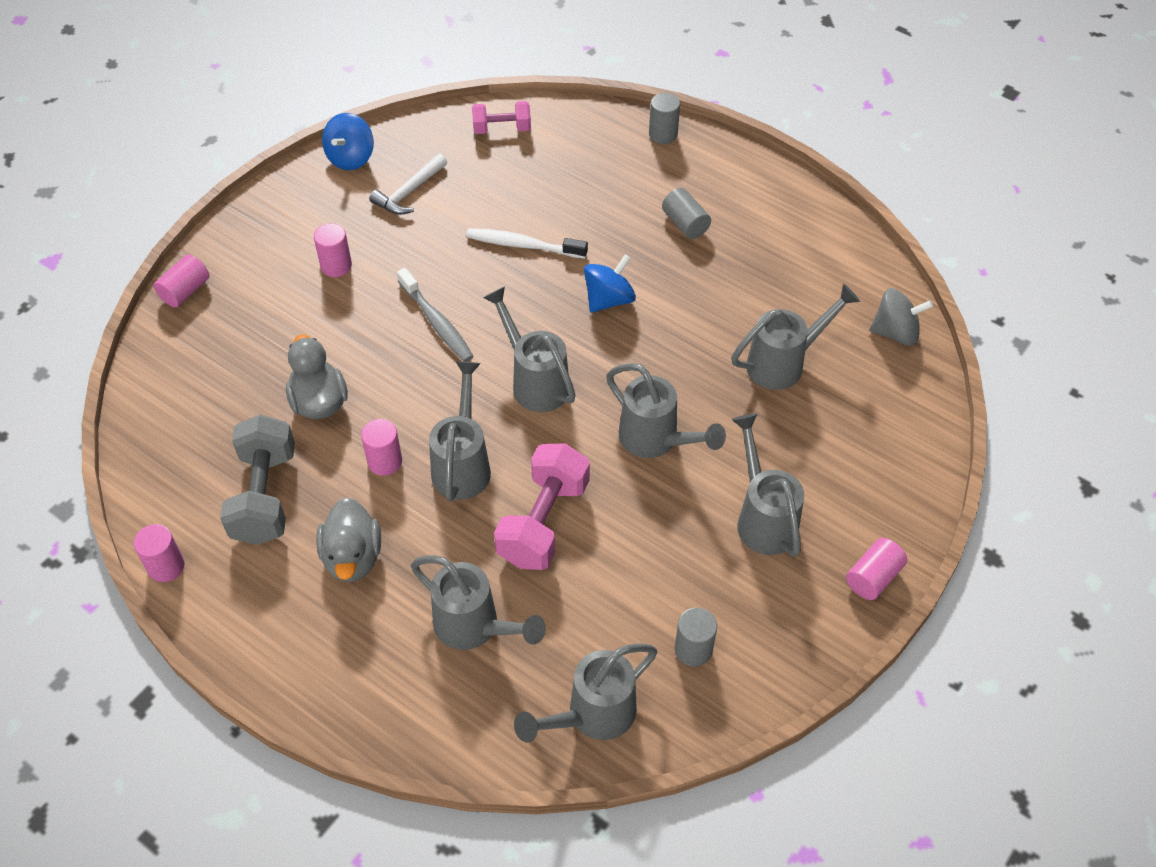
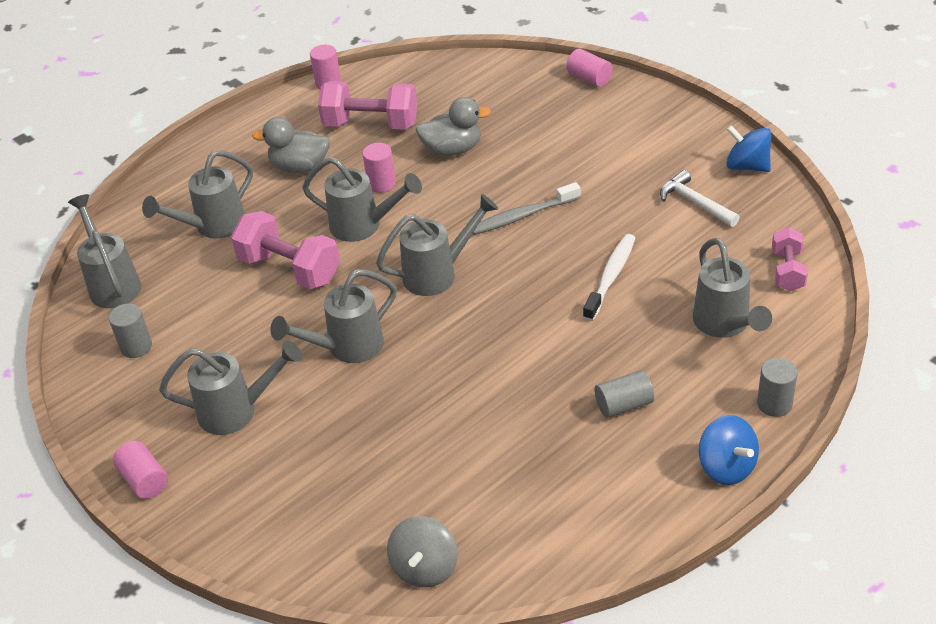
camera: 105 degrees right, 10 degrees down
(265, 496) = (371, 124): grey dumbbell -> pink dumbbell
(336, 266) = (604, 157): pink cylinder -> none
(608, 299) = (526, 332): blue spinning top -> blue spinning top (726, 467)
(784, 363) = (409, 458): grey watering can -> grey watering can (725, 325)

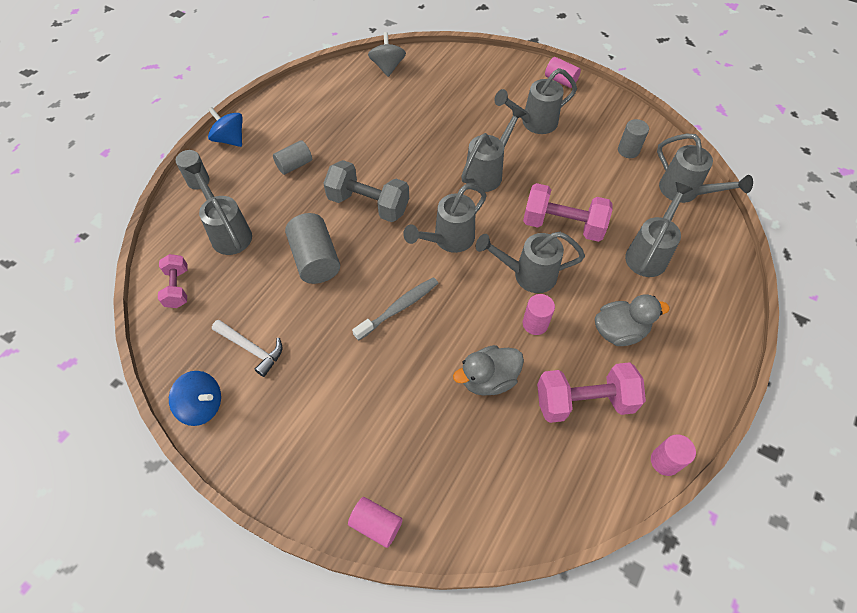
camera: 160 degrees right, 15 degrees up
(527, 331) = (368, 204): none -> grey dumbbell
(611, 276) = (315, 259): white toothbrush -> grey cylinder

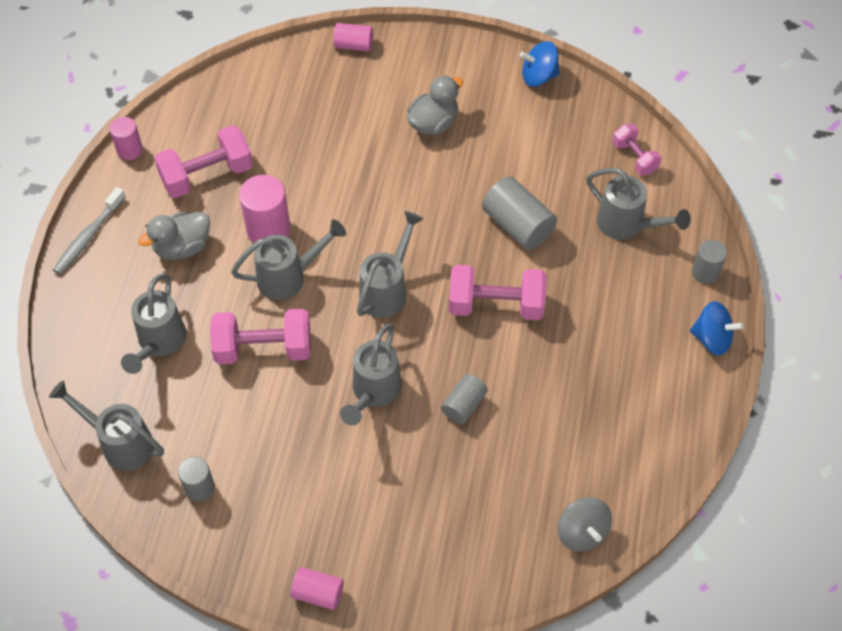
camera: 160 degrees right, 0 degrees up
(252, 349) = (526, 128): white hammer -> none
(294, 165) = (610, 328): grey cylinder -> grey cylinder (464, 405)
(368, 204) = (496, 305): grey dumbbell -> pink dumbbell
(399, 308) = (408, 204): grey toothbrush -> grey toothbrush (88, 237)
(488, 379) = (299, 167): grey duck -> grey duck (433, 123)
(533, 123) = (337, 494): grey watering can -> none
(535, 324) = (268, 229): pink cylinder -> pink cylinder, size x1.63

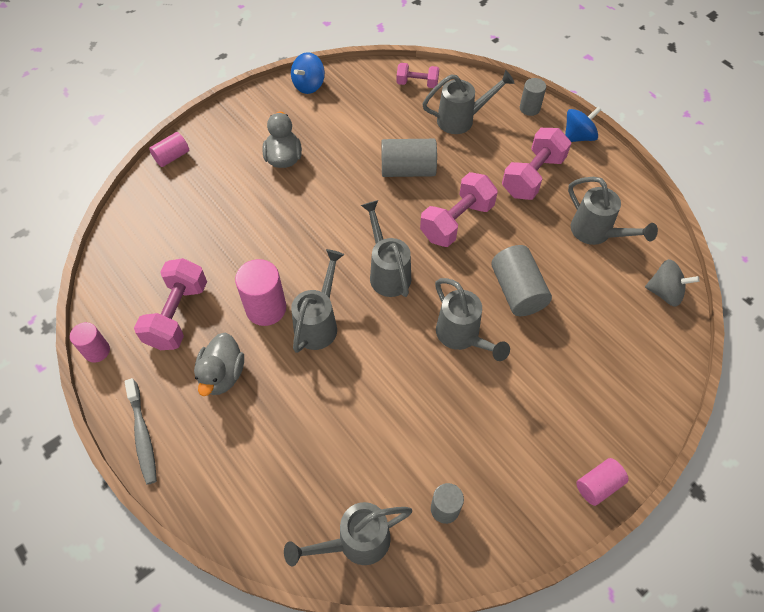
camera: 50 degrees left, 0 degrees up
(159, 343) = (291, 450): grey watering can -> grey watering can (596, 233)
(263, 348) = (363, 380): pink dumbbell -> pink dumbbell (532, 176)
(464, 405) = (517, 291): grey cylinder -> grey cylinder, size x1.63

